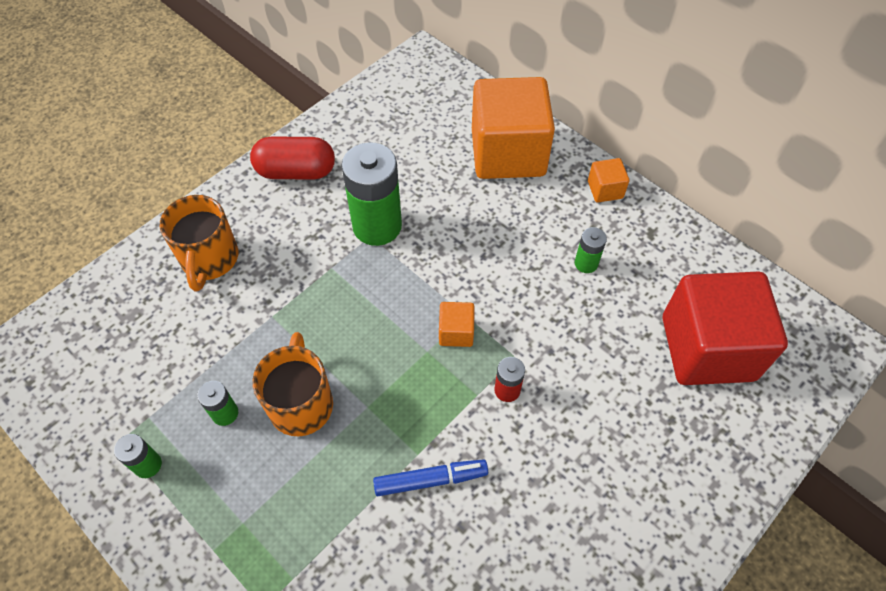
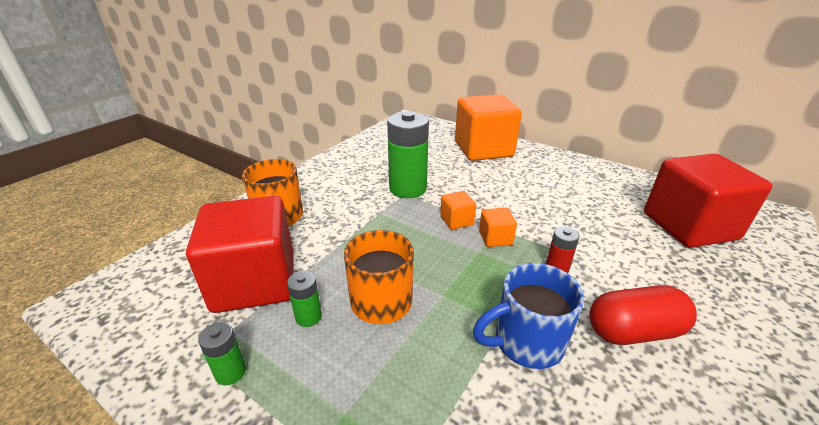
camera: 10 degrees left, 25 degrees down
(176, 357) = (255, 281): none -> red cube
(296, 171) = (338, 168): red capsule -> red capsule (633, 331)
(430, 480) = (526, 342): blue marker -> blue mug
(586, 263) = (569, 192): green battery -> none
(605, 190) = (557, 159): orange cube -> orange cube (456, 221)

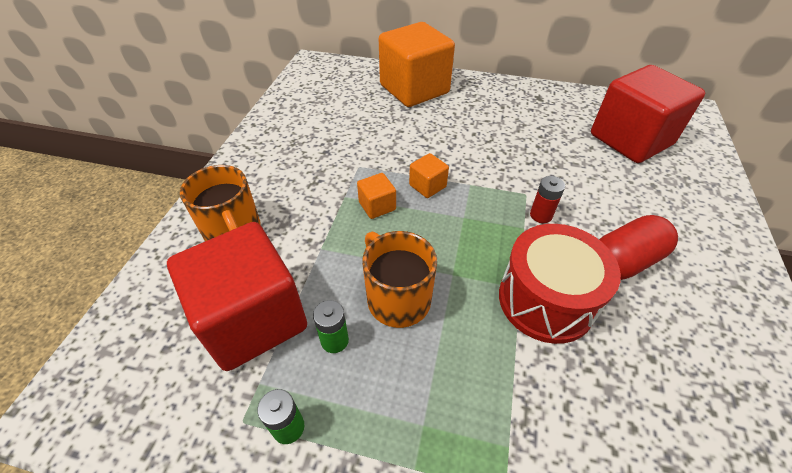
camera: 20 degrees left, 15 degrees up
(408, 188) = (359, 158): green battery -> none
(495, 238) = (473, 197): orange cube -> orange cube (377, 206)
(526, 342) = (546, 300): blue mug -> red drum

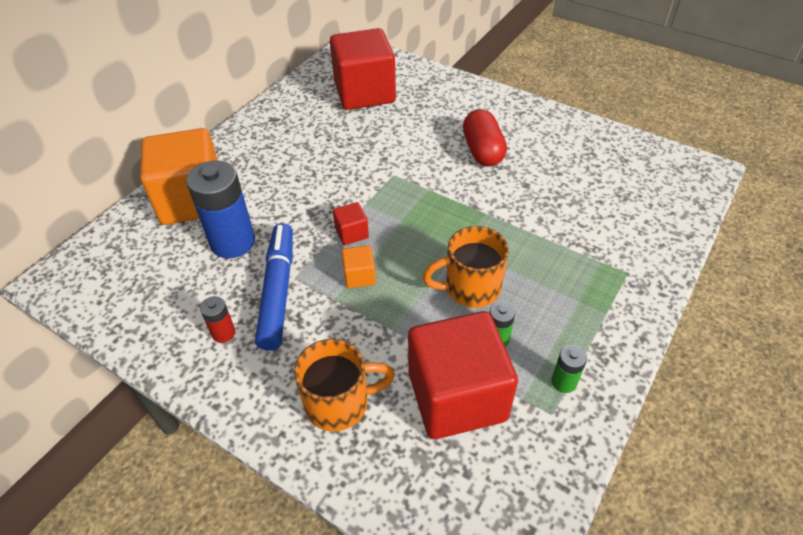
camera: 70 degrees left, 0 degrees up
(340, 161) = (278, 291): none -> blue marker
(381, 122) = (232, 242): none -> blue battery
(427, 186) = (351, 233): orange cube -> red cube
(541, 215) = (421, 175): red battery -> red battery (223, 333)
(546, 300) = (501, 203): red drum -> none

